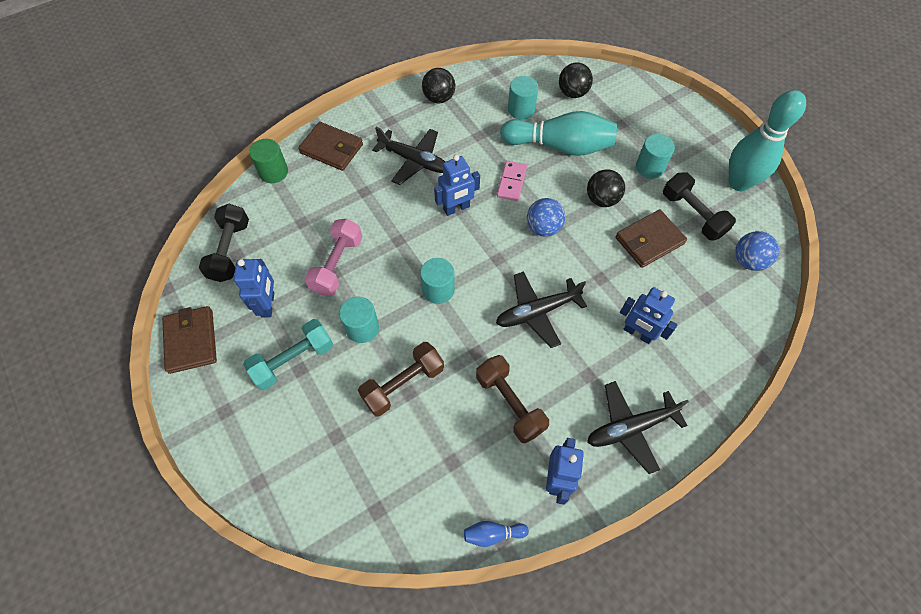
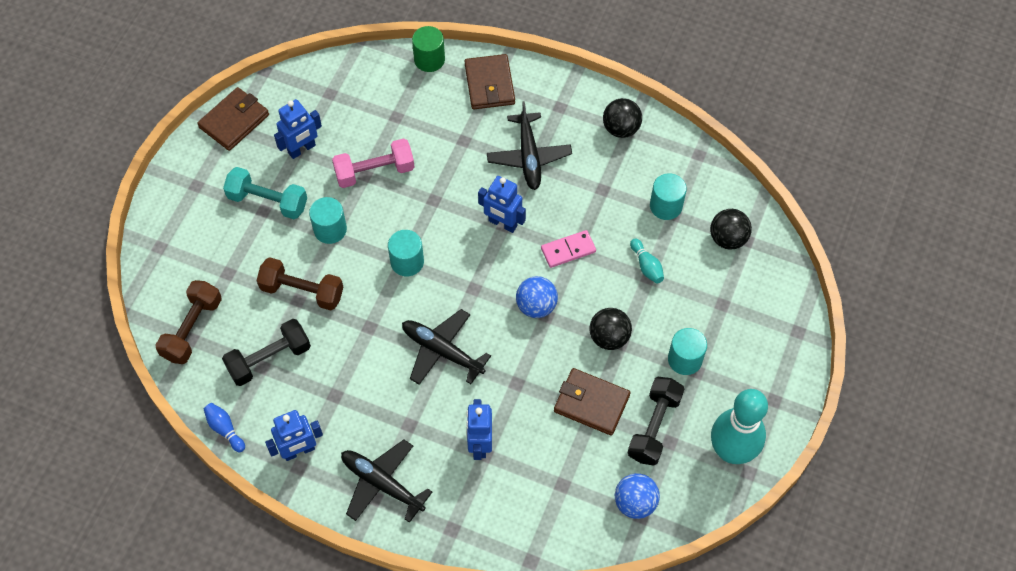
camera: 55 degrees right, 0 degrees up
(230, 251) = (329, 87): black dumbbell -> black dumbbell (269, 359)
(510, 403) = (340, 379): brown dumbbell -> brown dumbbell (192, 329)
(560, 146) = (646, 266): turquoise bowling pin -> turquoise bowling pin, size x0.42

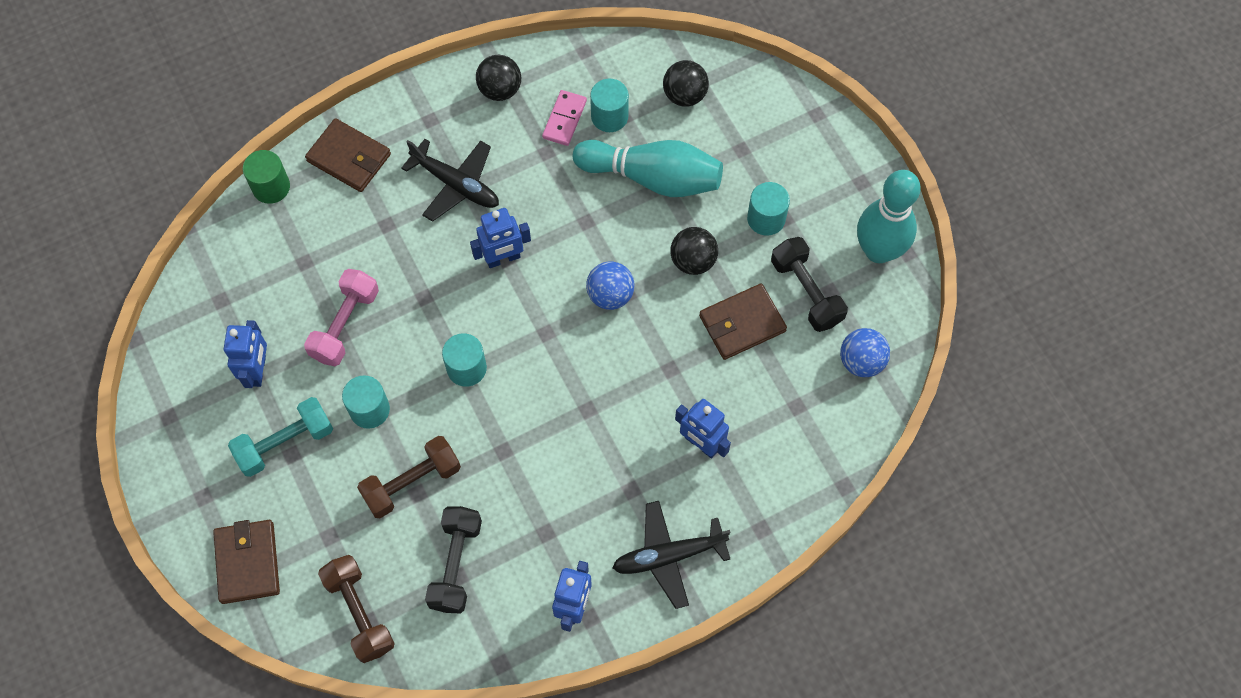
camera: 50 degrees left, 5 degrees up
(225, 429) = (493, 657): blue bowling pin -> none
(234, 121) = (165, 409): brown wallet -> brown wallet (248, 562)
(442, 351) = (583, 406): black plane -> none
(568, 250) = (580, 226): pink domino -> pink domino (564, 119)
(646, 266) = (652, 177): turquoise bowling pin -> turquoise bowling pin, size x2.40

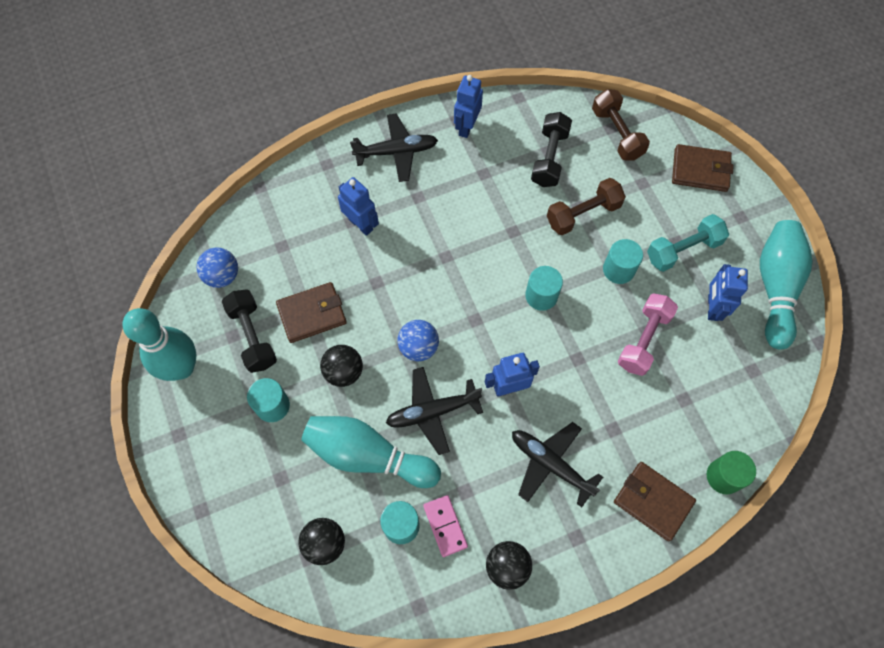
camera: 175 degrees left, 0 degrees up
(175, 402) = (775, 288): none -> turquoise bowling pin
(248, 562) = (700, 170): brown wallet -> brown wallet turned 75 degrees counterclockwise
(564, 119) = (445, 526): pink domino -> pink domino turned 45 degrees counterclockwise
(587, 226) = (432, 412): none -> black plane

